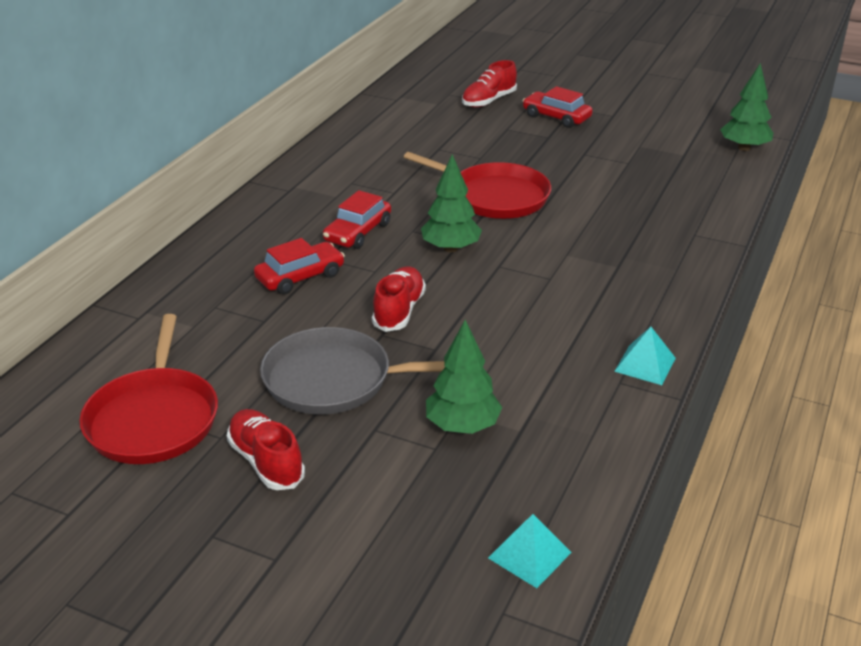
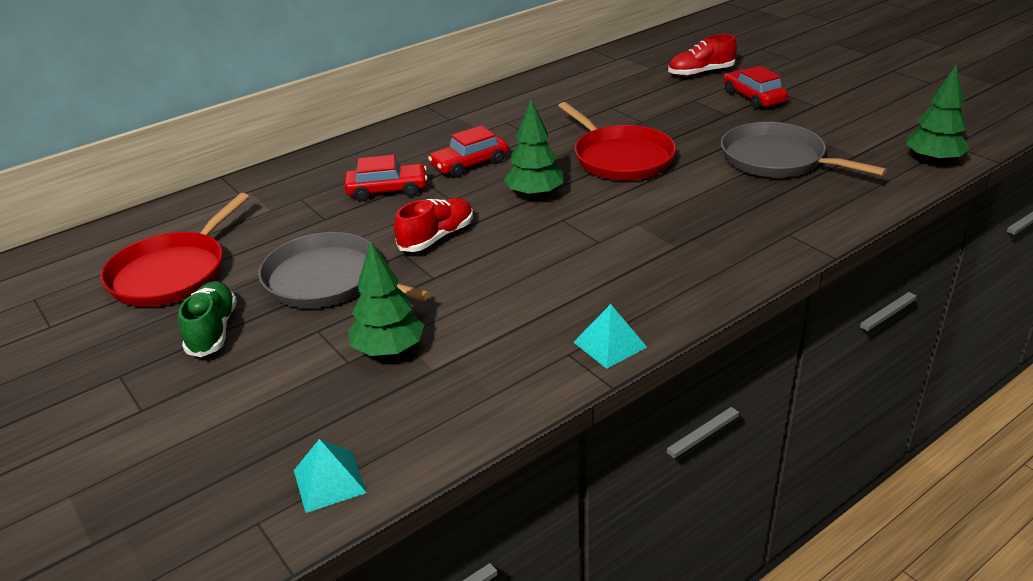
camera: 30 degrees right, 0 degrees up
(266, 461) = (213, 331): red shoe -> green shoe
(627, 171) = (777, 159): none -> grey pan

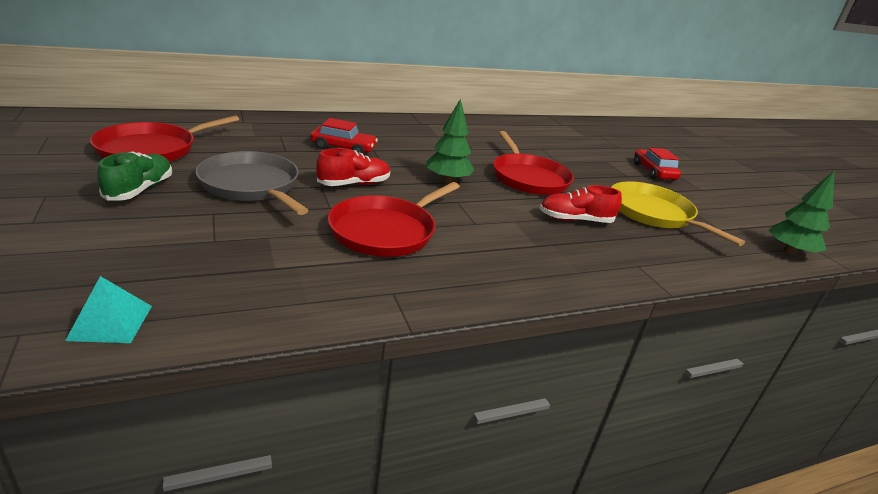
camera: 10 degrees right, 5 degrees down
(389, 350) = (252, 243): green tree -> none
(469, 164) = (414, 150): red car -> none
(513, 285) = (386, 231): none -> red pan
(609, 344) = (433, 297): turquoise pyramid -> none
(701, 73) = (620, 148): red shoe -> red shoe (575, 220)
(777, 159) = (653, 214): grey pan -> yellow pan

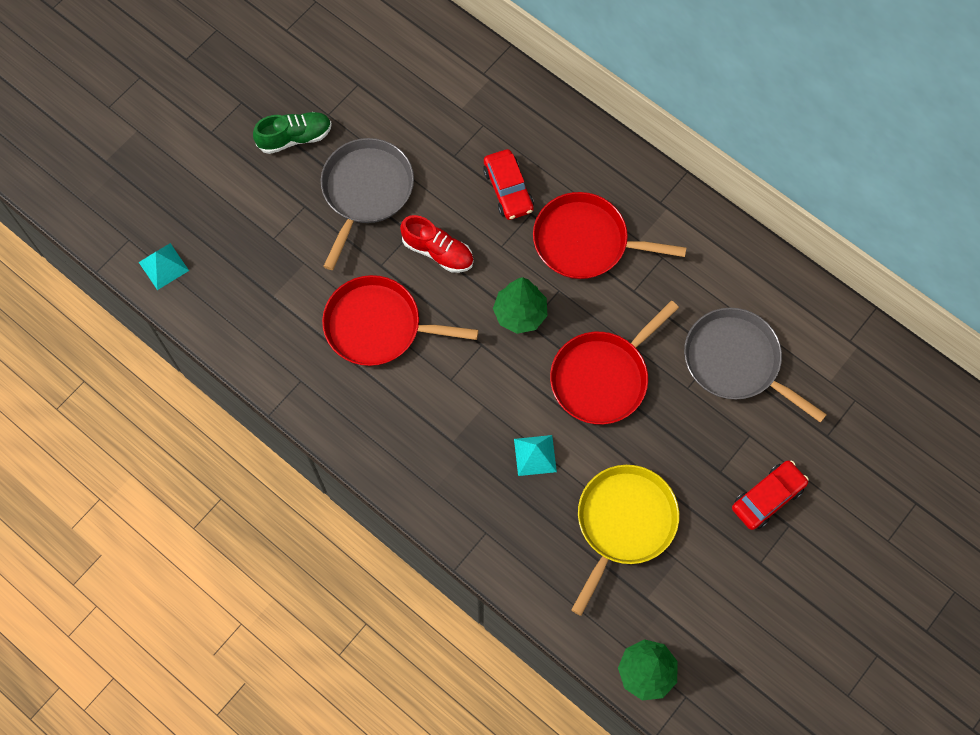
camera: 65 degrees right, 40 degrees up
(152, 149) = (360, 77): red pan -> red pan (585, 241)
(551, 146) = (736, 362): none -> grey pan
(575, 220) = (535, 455): red shoe -> turquoise pyramid

